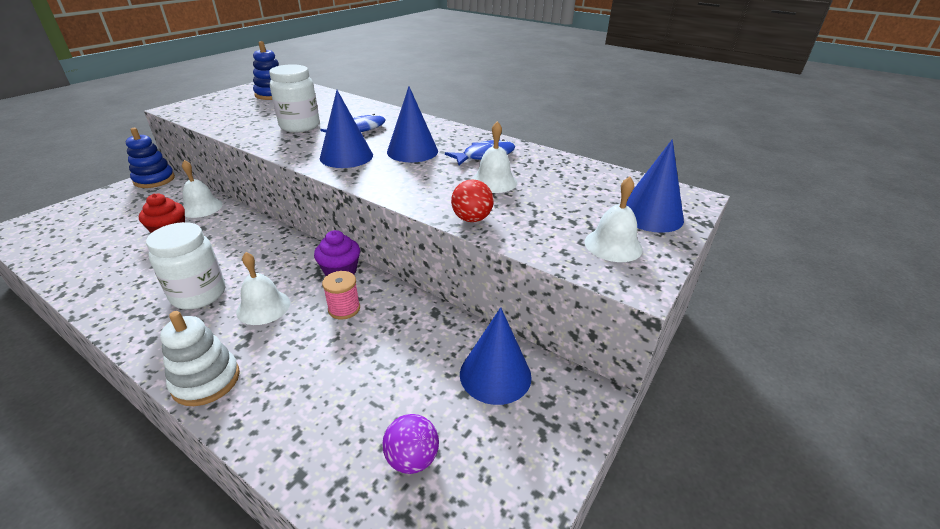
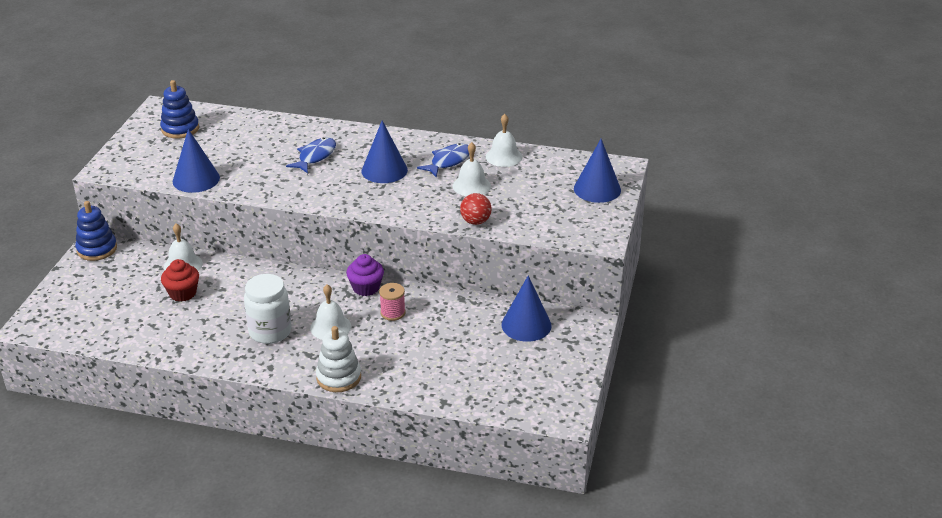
camera: 20 degrees left, 0 degrees up
(300, 126) = (256, 164): white jar -> none
(346, 156) = (333, 188): blue cone -> blue cone (196, 179)
(412, 458) = (502, 377): purple ball -> none
(613, 245) = (580, 218): white bell -> white bell (504, 156)

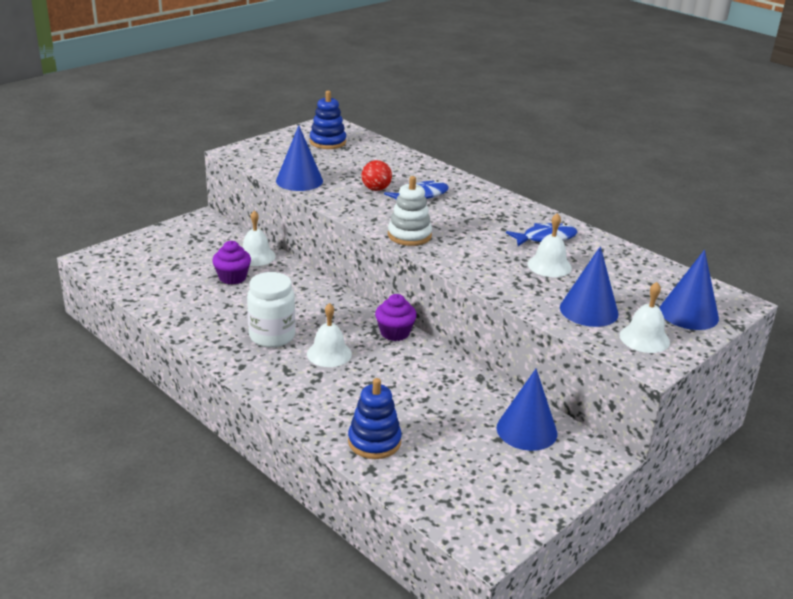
camera: 30 degrees right, 5 degrees down
(97, 249) = (203, 221): blue stacking toy -> blue stacking toy (374, 442)
(182, 293) = (232, 277): red cupcake -> purple cupcake
(338, 377) = (292, 401): white stacking toy -> white stacking toy (409, 235)
(384, 170) = (474, 225): blue cone -> blue cone (589, 310)
(393, 313) = (399, 364): pink spool -> none
(475, 221) = (523, 298): red ball -> red ball (376, 189)
(504, 156) = (608, 252): white bell -> white bell (644, 338)

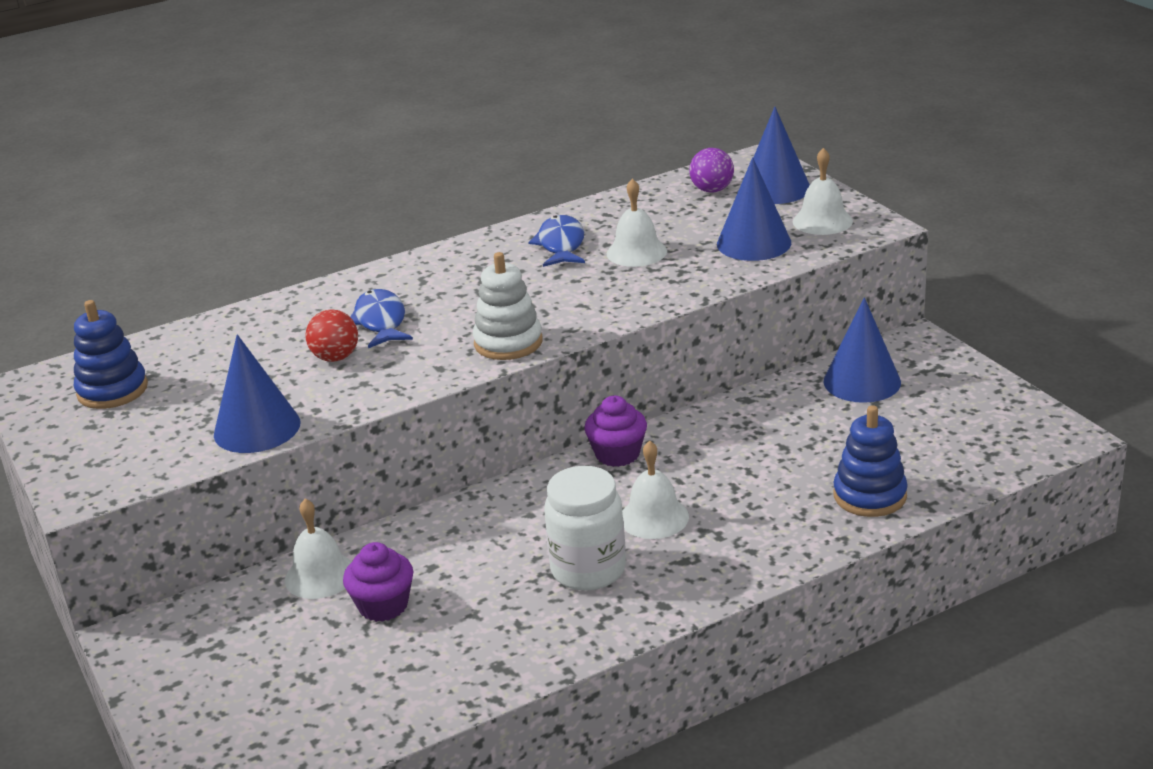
camera: 70 degrees left, 0 degrees up
(667, 286) = (712, 190): none -> purple ball

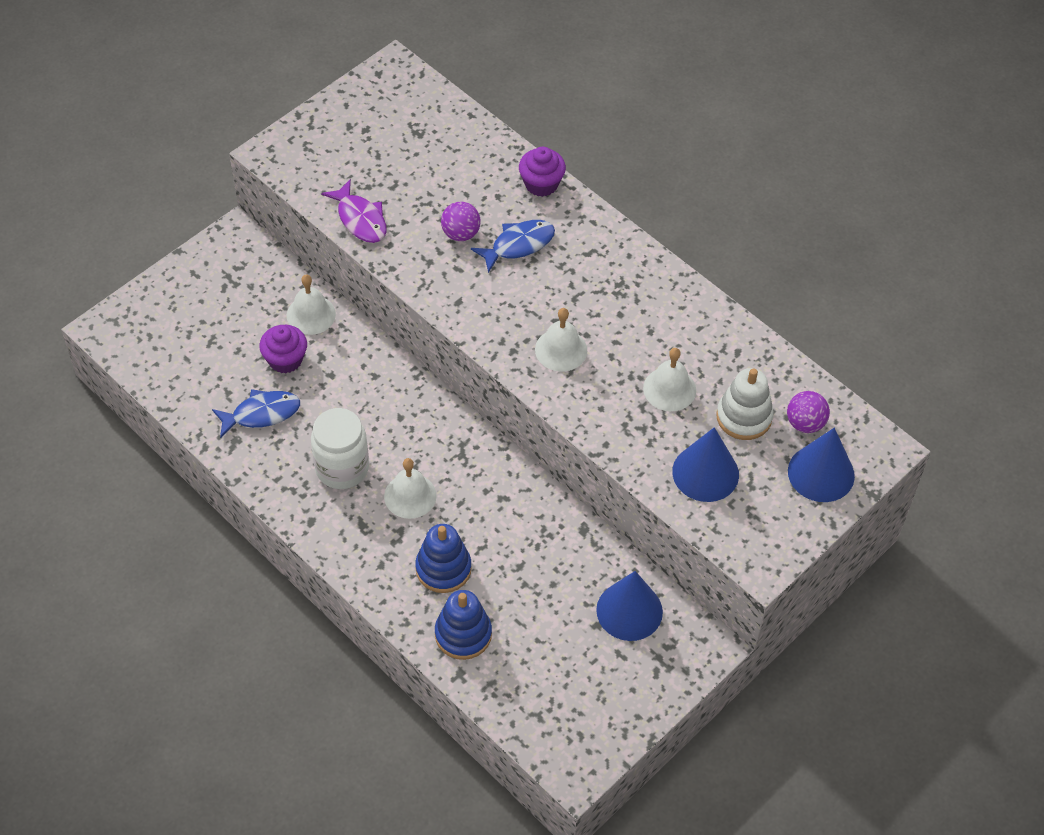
camera: 70 degrees right, 25 degrees up
(112, 390) = (394, 120): blue stacking toy -> blue stacking toy (443, 569)
(257, 428) = (360, 219): blue cone -> purple fish
(335, 357) = (460, 233): red ball -> purple ball
(508, 343) = (502, 335): white stacking toy -> white stacking toy (744, 417)
(561, 245) = (671, 332): blue fish -> blue fish (261, 414)
(617, 454) = (487, 455): purple cupcake -> purple cupcake (541, 184)
(822, 221) = (761, 520): white bell -> white bell (561, 350)

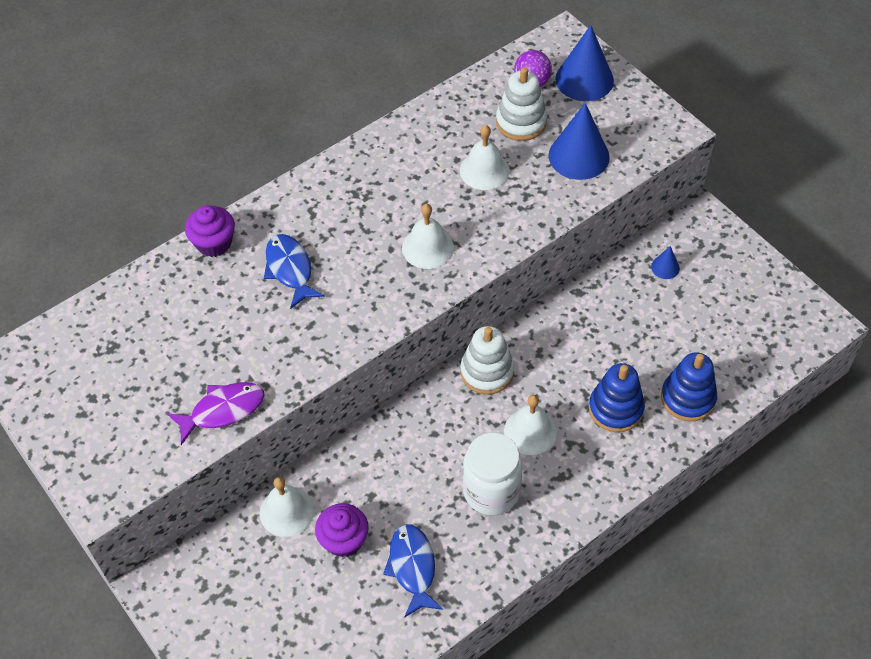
camera: 80 degrees left, 0 degrees up
(460, 233) = (264, 318): purple ball -> none
(474, 454) = (487, 372): none -> white stacking toy
(629, 611) = (665, 267): blue cone -> blue cone, size x0.48

